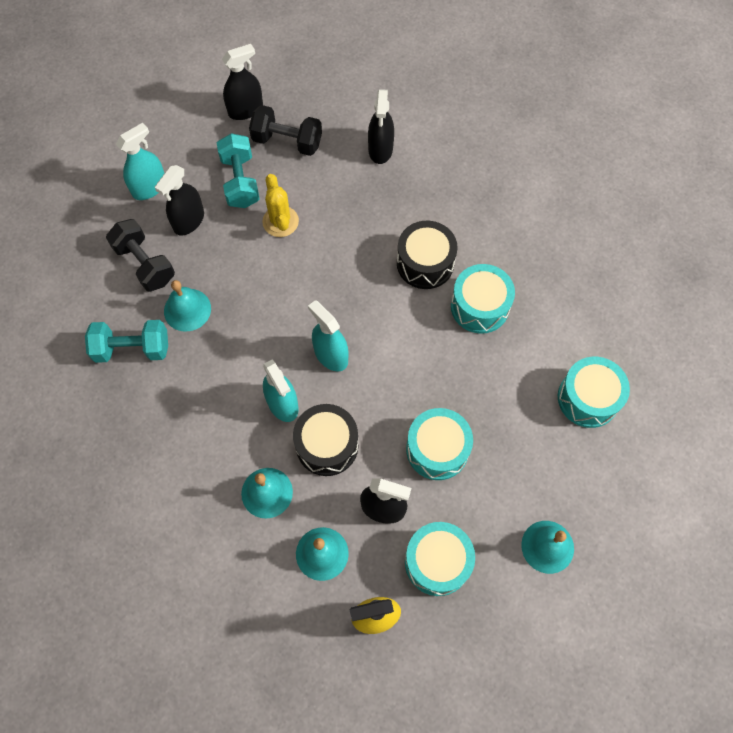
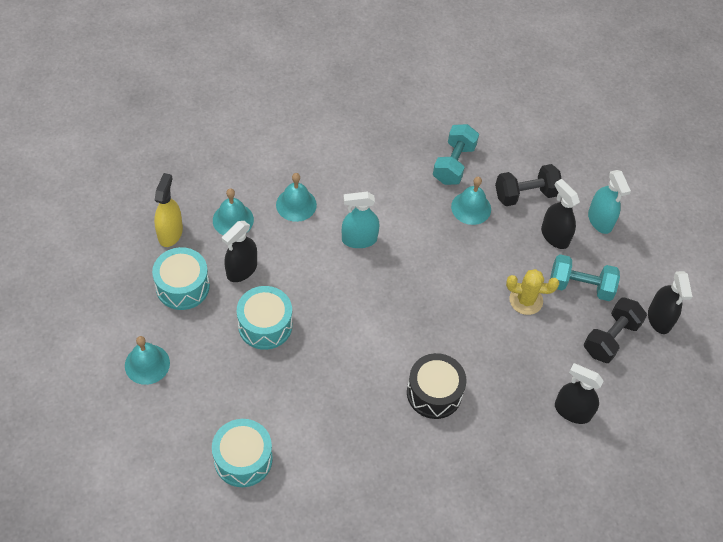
camera: 110 degrees right, 10 degrees down
(327, 445) = (310, 254): black drum -> none
(331, 355) = (383, 287): turquoise spray bottle -> none
(479, 306) = (371, 416): turquoise drum -> none

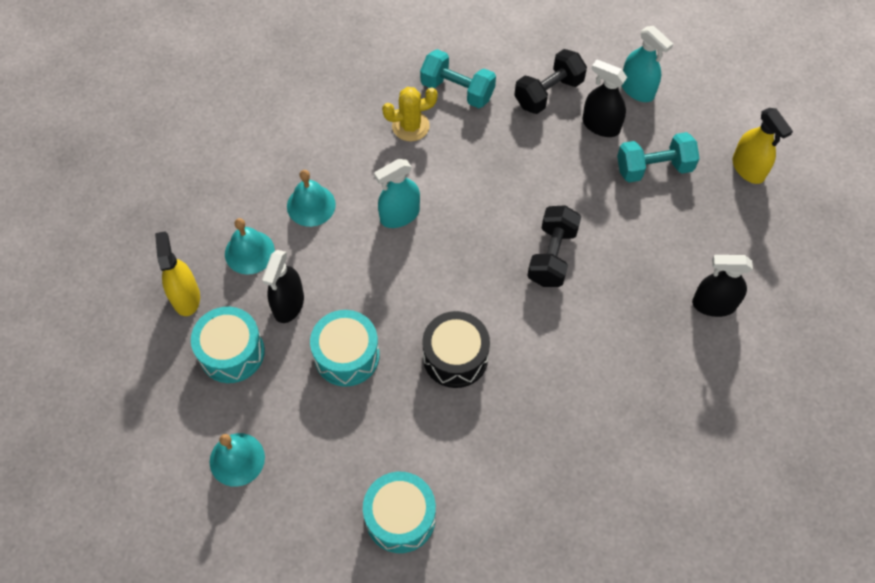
camera: 20 degrees left, 5 degrees up
(434, 393) = (565, 349): black drum -> black drum (455, 357)
(454, 164) = (457, 90): turquoise dumbbell -> turquoise dumbbell turned 60 degrees counterclockwise
(471, 208) = (500, 131): turquoise bell -> none
(526, 300) = (607, 207): yellow cactus -> yellow cactus (410, 126)
(610, 338) = (711, 210): black dumbbell -> black dumbbell (552, 256)
(659, 319) = (748, 168): black spray bottle -> yellow spray bottle

